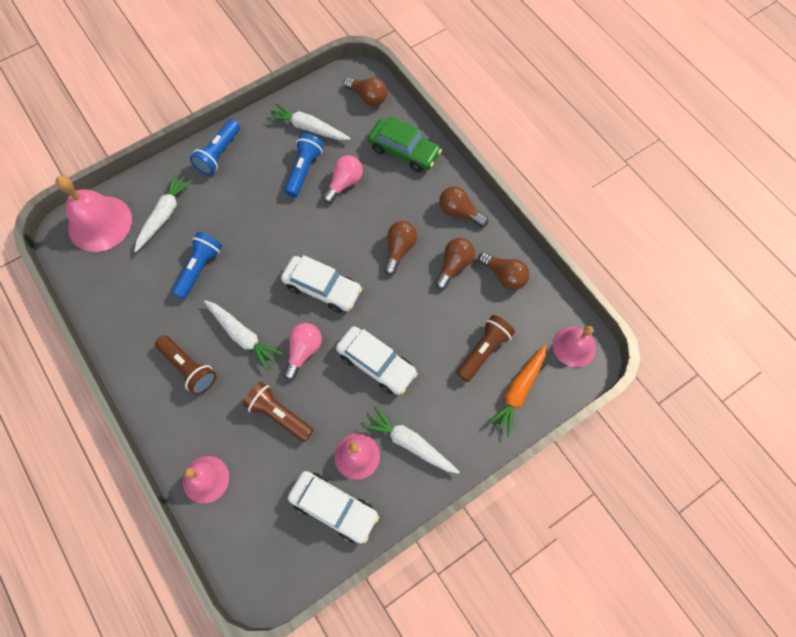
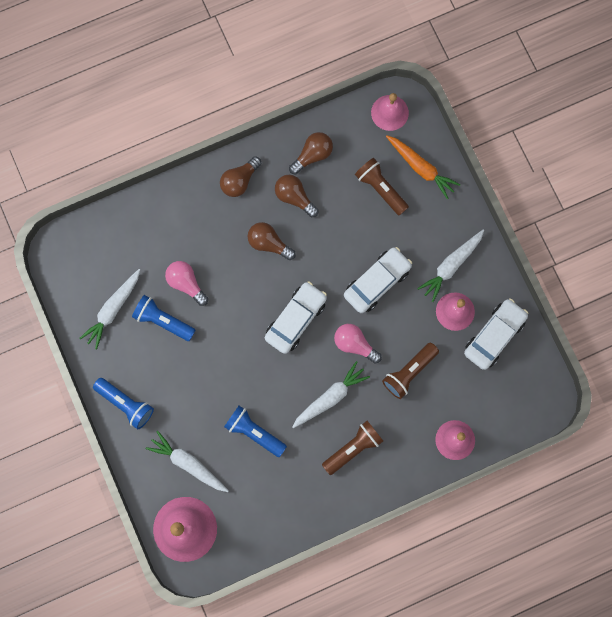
camera: 80 degrees left, 10 degrees up
(368, 97) = (87, 245): brown light bulb -> none
(404, 151) = (160, 220): green car -> none

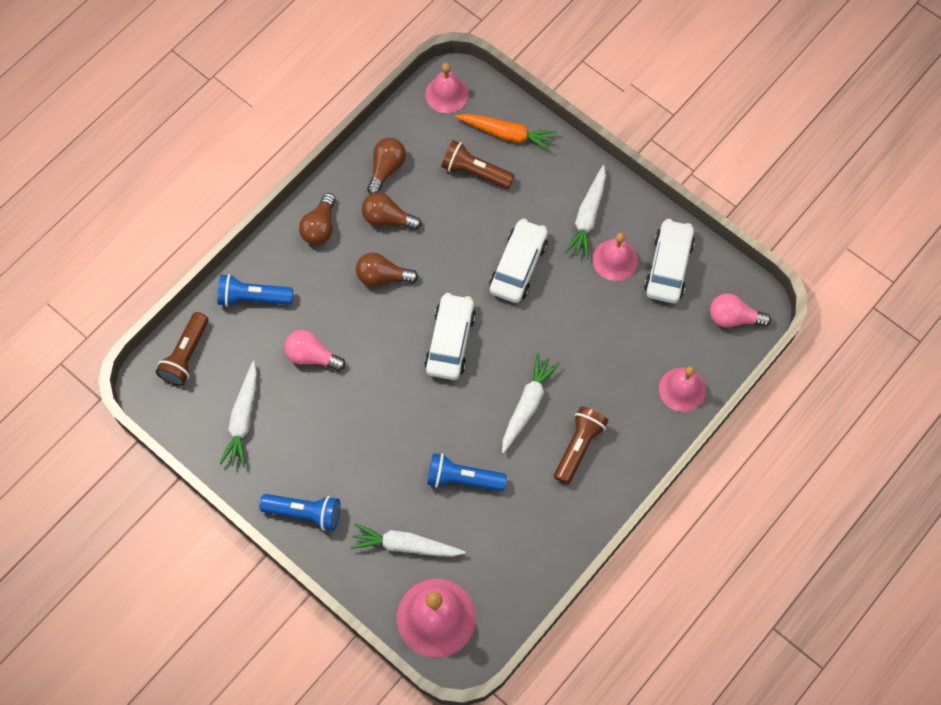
camera: 25 degrees left, 10 degrees down
(163, 321) = (305, 406): blue flashlight -> blue flashlight (253, 297)
(354, 344) = (526, 339): pink light bulb -> pink light bulb (733, 318)
(409, 372) = (598, 342): brown flashlight -> brown flashlight (186, 355)

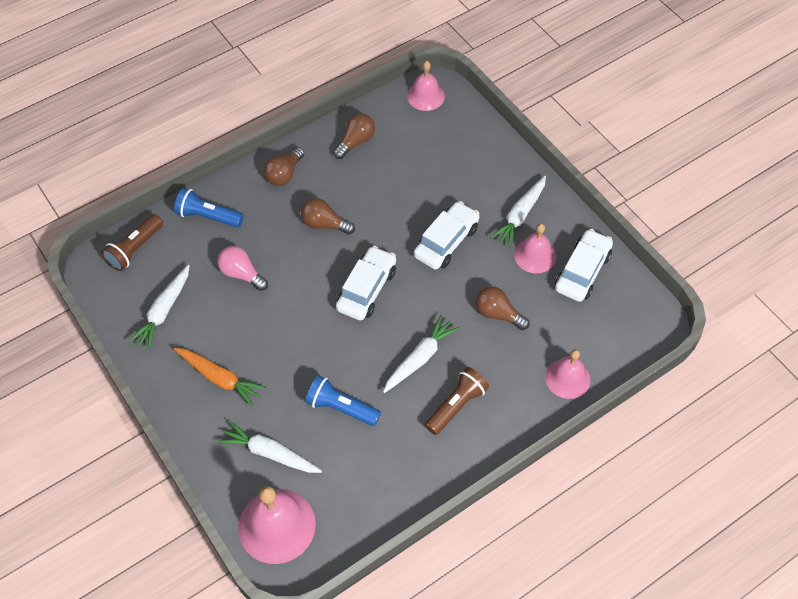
camera: 15 degrees right, 10 degrees down
(305, 513) = (189, 402): blue flashlight -> none
(387, 219) = (344, 180): brown light bulb -> brown light bulb (498, 314)
(475, 172) = (431, 160): brown flashlight -> none
(507, 134) = (468, 136): orange carrot -> orange carrot (220, 378)
(733, 318) = (632, 328): pink light bulb -> none

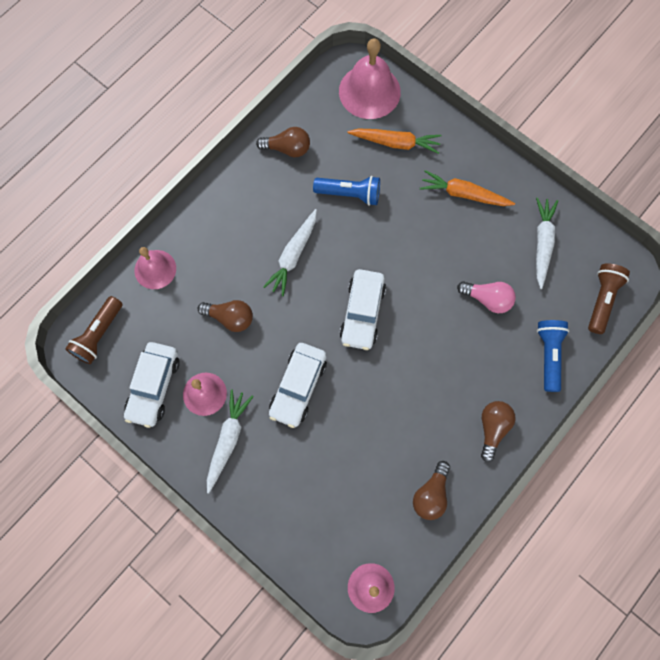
camera: 165 degrees right, 15 degrees up
(208, 216) = (549, 355): blue flashlight -> blue flashlight turned 90 degrees counterclockwise
(270, 453) = (396, 143): white carrot -> orange carrot
(324, 224) = (428, 376): brown light bulb -> brown light bulb (287, 149)
(456, 405) = (250, 220): brown flashlight -> brown flashlight (98, 334)

